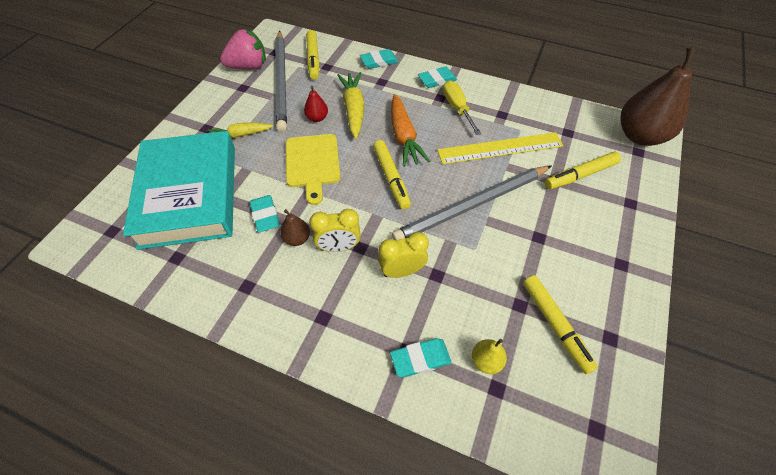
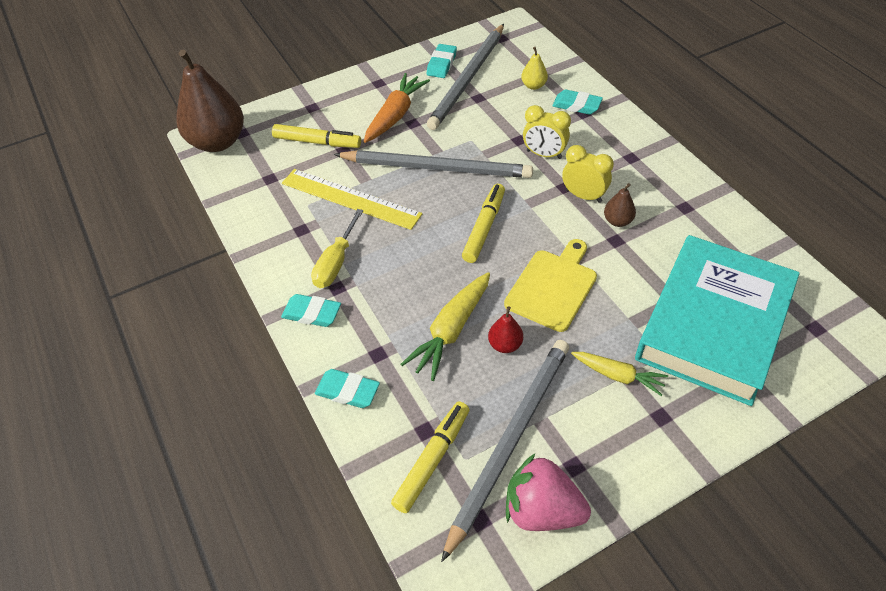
camera: 140 degrees left, 5 degrees down
(265, 215) = (637, 257): turquoise eraser -> turquoise eraser (441, 64)
(404, 137) = (429, 262): orange carrot -> orange carrot (395, 115)
(555, 325) = (468, 79): yellow marker -> grey pencil

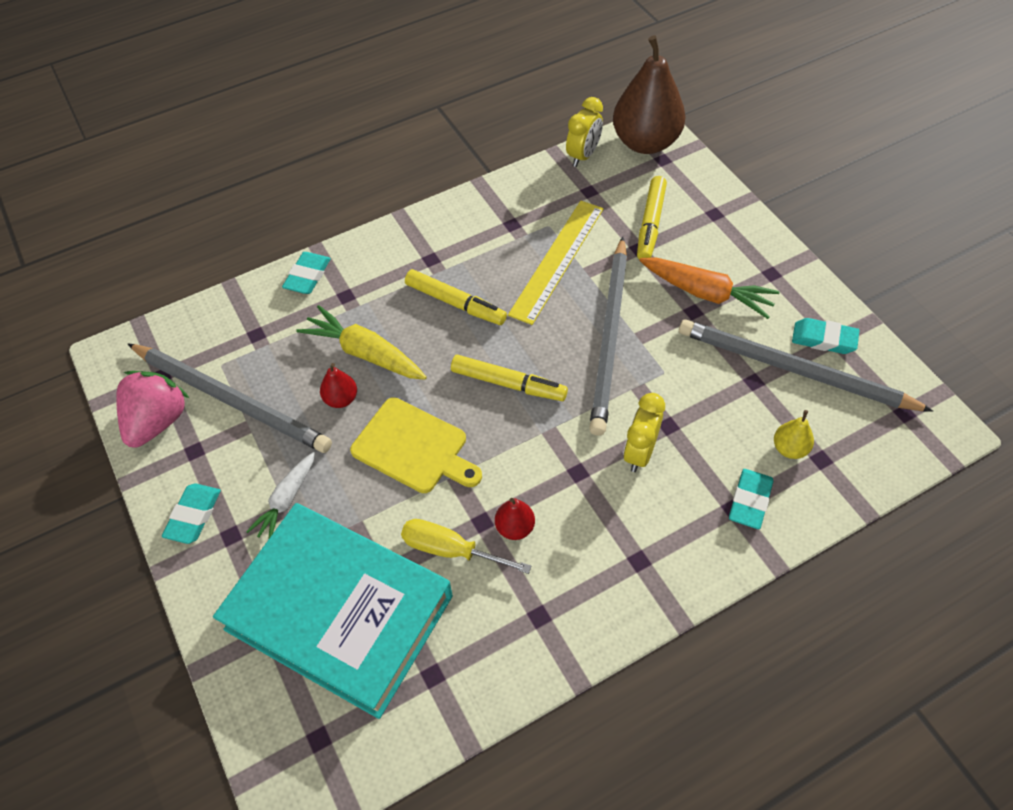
camera: 90 degrees right, 5 degrees up
(312, 313) = (400, 243): turquoise eraser -> turquoise eraser (194, 515)
(336, 262) = (464, 255): yellow screwdriver -> yellow screwdriver (451, 550)
(432, 459) = (225, 340): yellow marker -> yellow marker (455, 303)
(583, 196) = (561, 492): yellow clock -> yellow clock (583, 156)
(617, 221) = (515, 527): brown pear -> red pear
(618, 376) = (286, 500): yellow carrot -> white carrot

